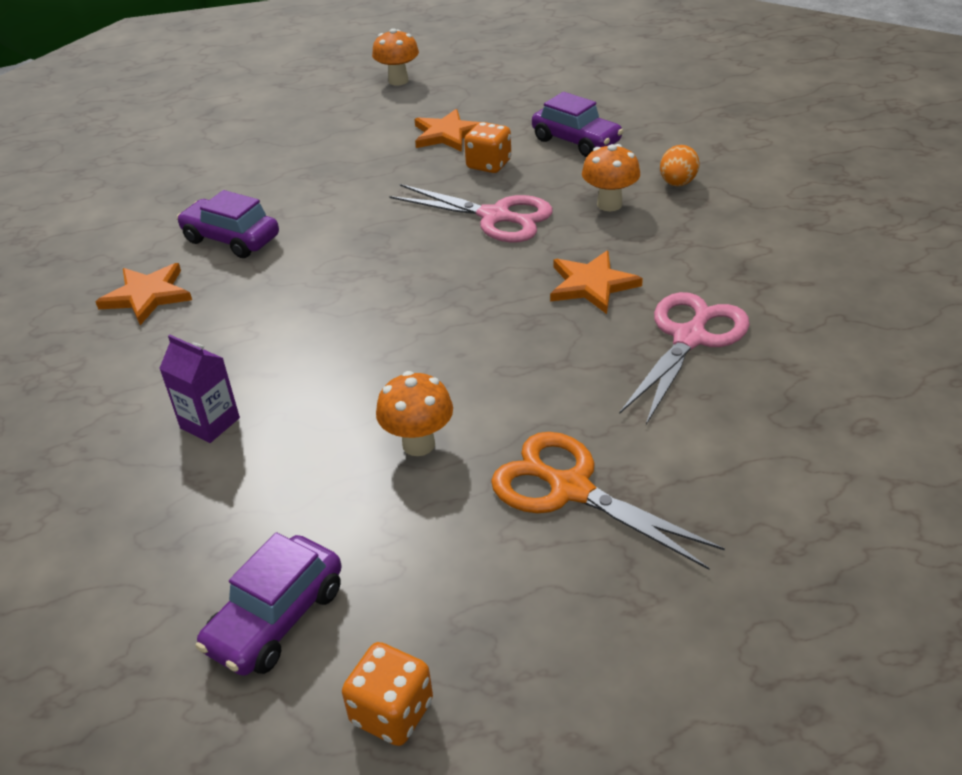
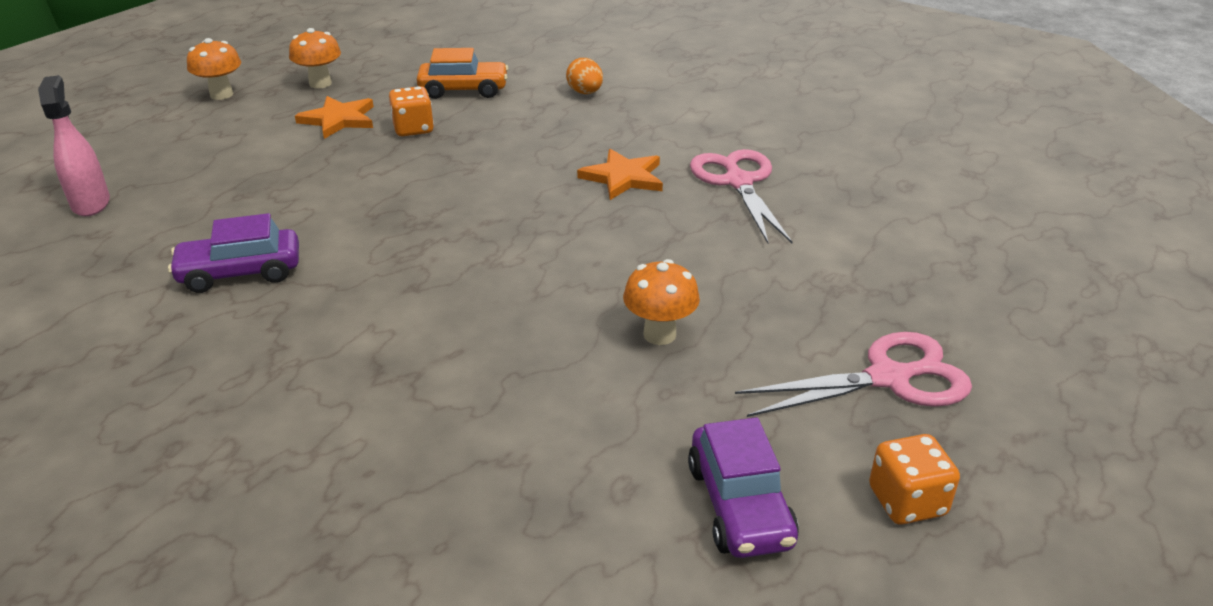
camera: 45 degrees left, 5 degrees down
(147, 295) = (218, 355): orange star -> none
(210, 423) = (458, 414): purple carton -> none
(219, 144) = (91, 203): none -> pink spray bottle
(495, 217) = (477, 162): pink scissors -> pink scissors (888, 378)
(570, 489) = (803, 305): orange scissors -> none
(576, 141) = (464, 90): purple car -> orange car
(609, 204) = (556, 122): orange mushroom -> orange mushroom (320, 83)

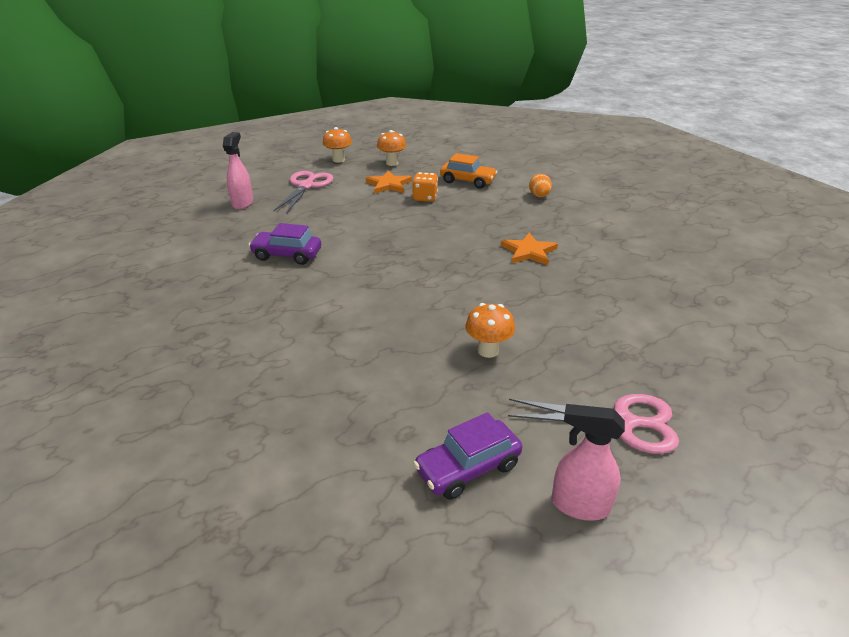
camera: 25 degrees right, 0 degrees up
(738, 182) = (602, 271): pink scissors -> pink scissors (306, 186)
(739, 505) = (468, 468): purple car -> purple car turned 45 degrees clockwise
(907, 501) = (579, 505): orange dice -> pink spray bottle

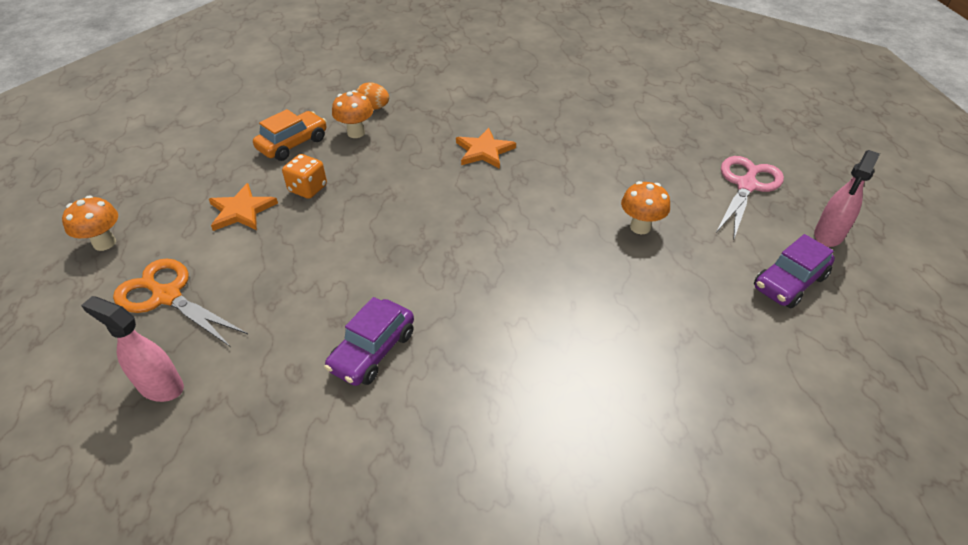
camera: 70 degrees left, 10 degrees up
(306, 186) = (167, 296): pink scissors -> orange scissors
(392, 163) = (175, 192): orange mushroom -> orange mushroom (356, 133)
(468, 468) = (789, 282): purple car -> purple car turned 60 degrees clockwise

